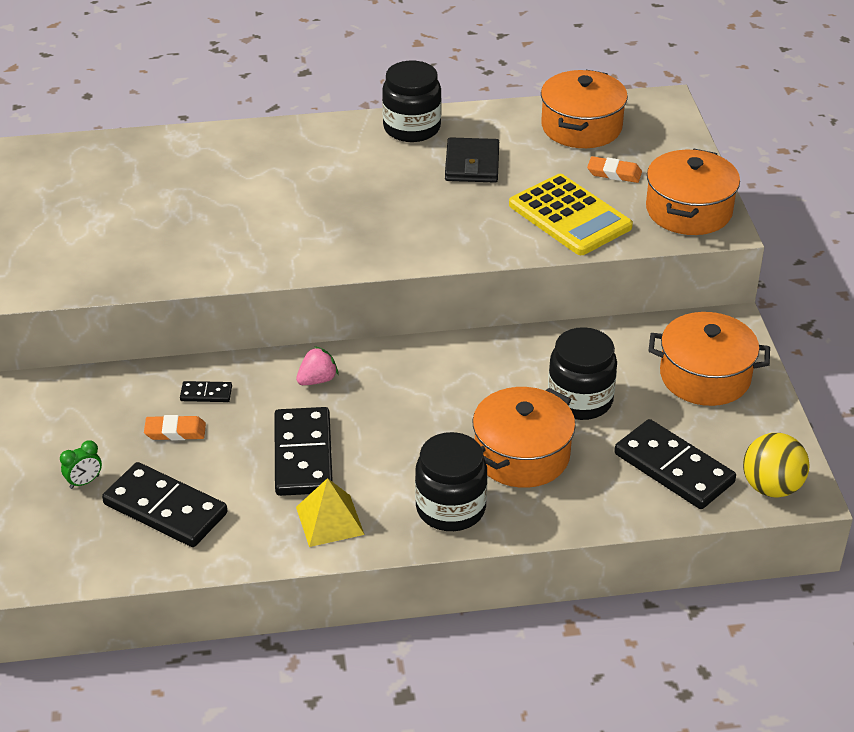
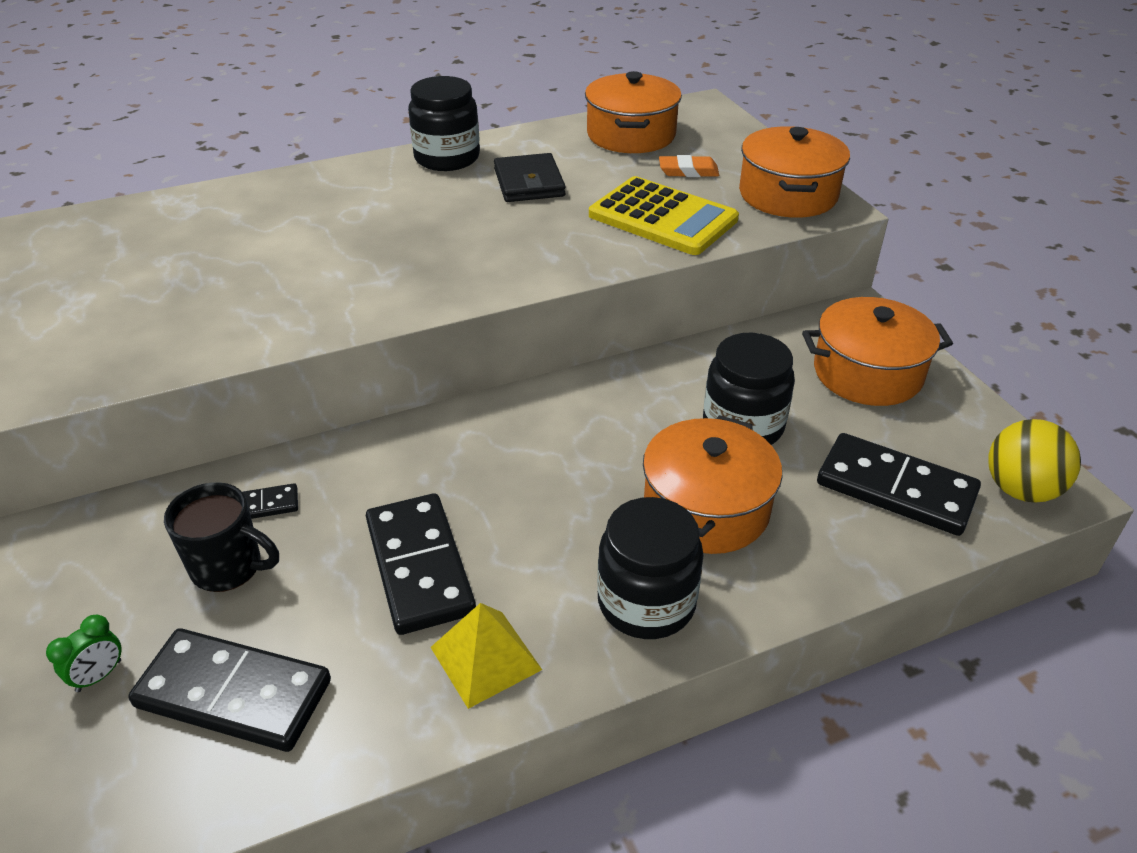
camera: 15 degrees left, 0 degrees up
(175, 431) = (229, 567): orange eraser -> black mug
(317, 380) = (409, 459): pink strawberry -> none

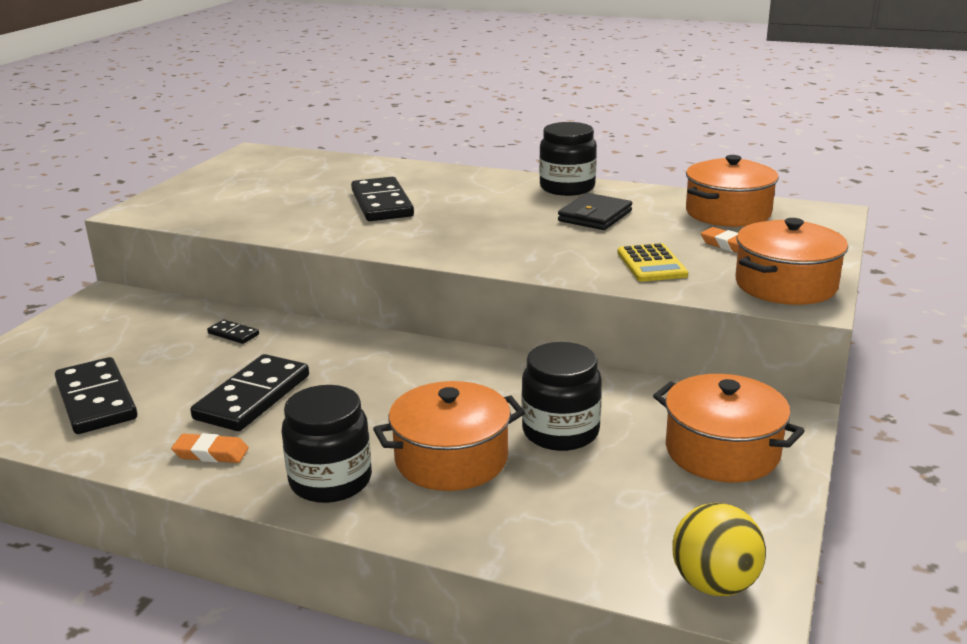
camera: 45 degrees right, 15 degrees down
(99, 676) = (67, 363): green clock -> none
(229, 567) = (177, 351): black mug -> none
(485, 658) = (211, 453): yellow pyramid -> orange eraser
(662, 218) = (651, 264): yellow calculator -> yellow calculator, size x0.64
(895, 489) = (606, 524): black domino -> black domino (381, 204)

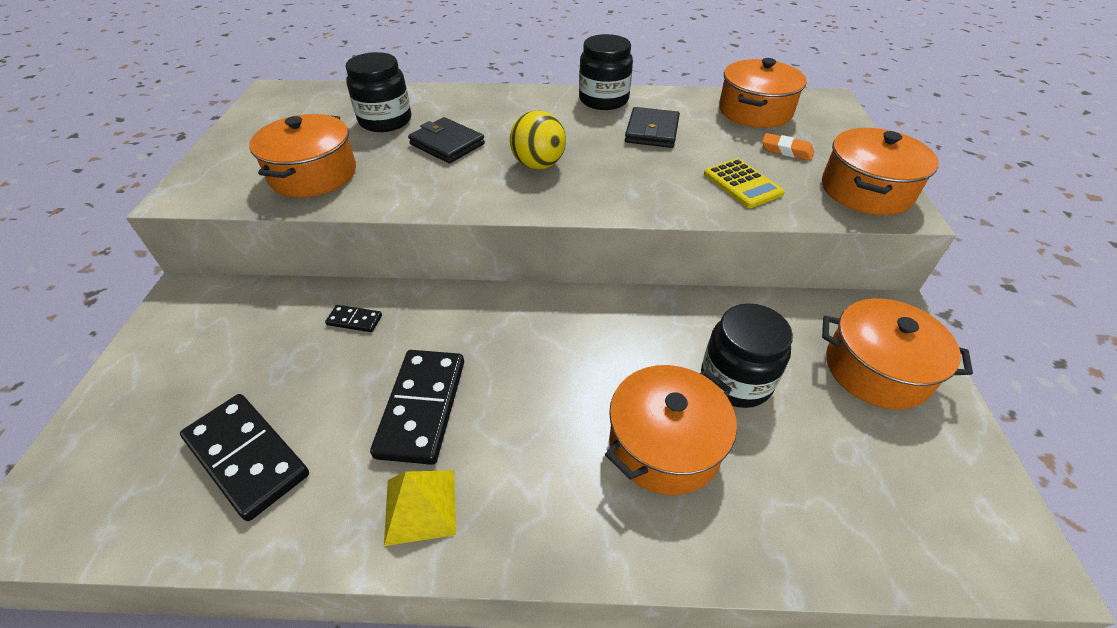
camera: 20 degrees left, 20 degrees up
(211, 453) = (420, 506): orange eraser -> yellow pyramid
(248, 211) = (313, 174): none -> orange pot
(330, 481) = (568, 511): black jar -> black jar (385, 121)
(381, 204) = (447, 144): black domino -> black wallet
(714, 584) = (985, 546): yellow ball -> yellow ball (538, 165)

